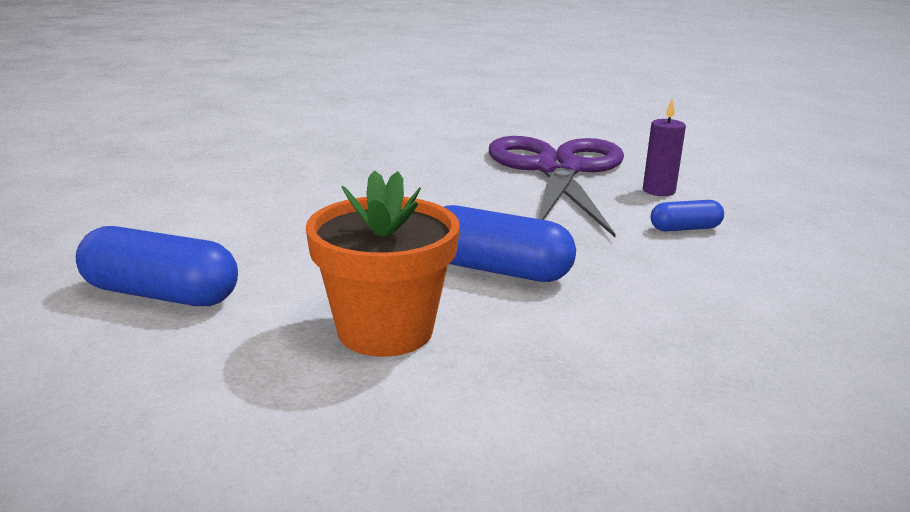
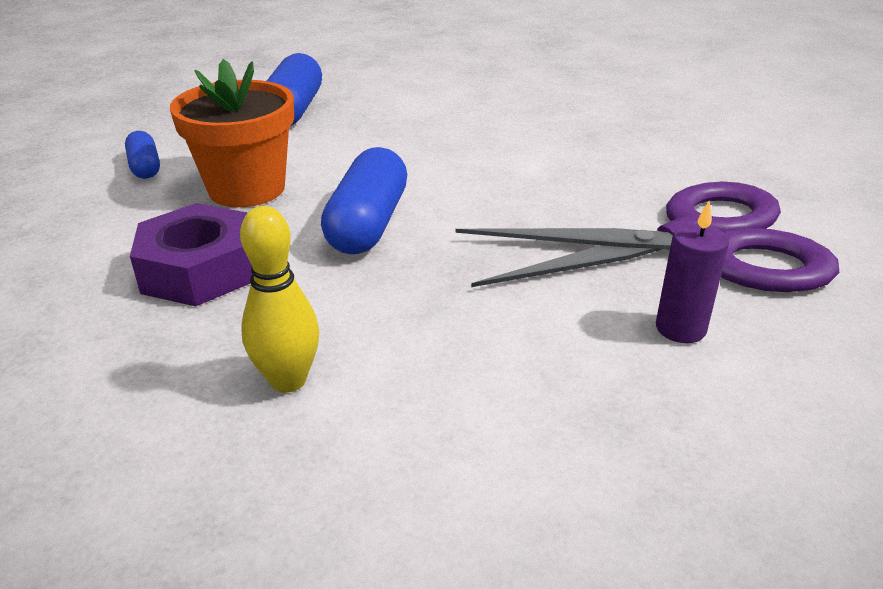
camera: 80 degrees right, 10 degrees up
(570, 360) = (199, 270): none -> purple nut
(685, 228) = (540, 347): blue capsule -> blue capsule (145, 167)
(746, 317) = (288, 380): none -> yellow bowling pin

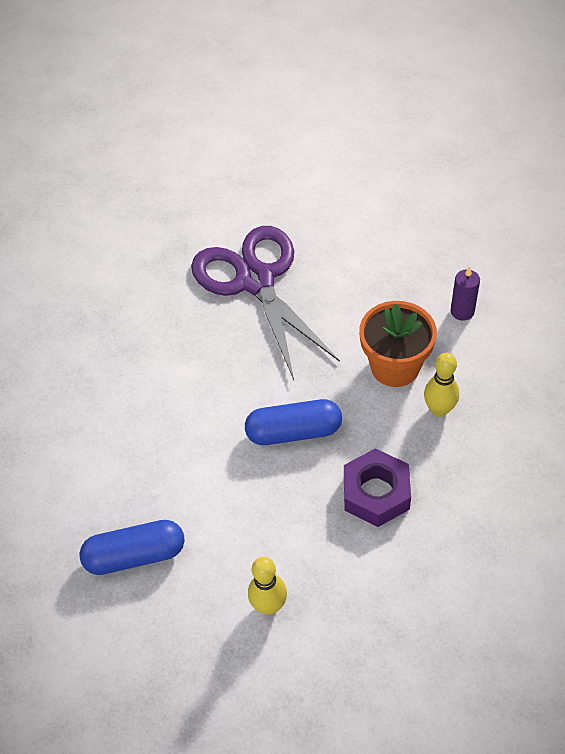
camera: 105 degrees left, 20 degrees up
(145, 167) = (269, 605): blue capsule -> yellow bowling pin
(247, 189) = (276, 519): orange flower pot -> orange flower pot (395, 366)
(680, 328) = (335, 280): purple candle -> purple candle (462, 311)

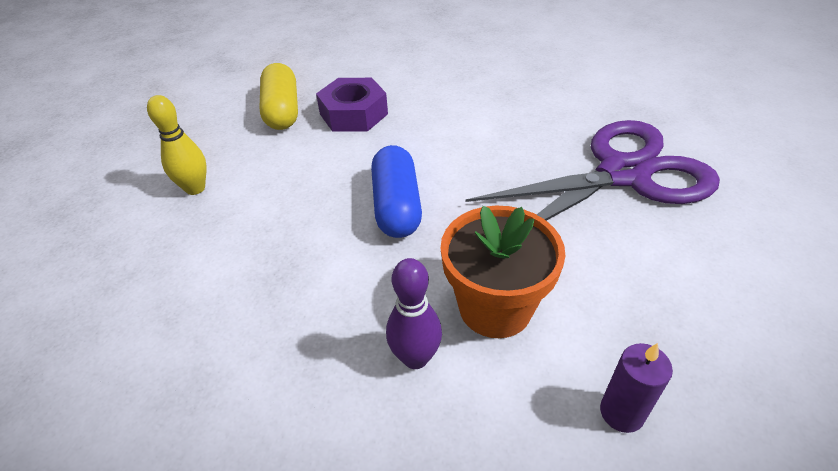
camera: 90 degrees right, 10 degrees down
(135, 555) = (282, 110): blue capsule -> yellow capsule
(376, 493) = (295, 276): purple nut -> purple nut (353, 114)
(439, 409) = (415, 358): yellow bowling pin -> purple bowling pin

